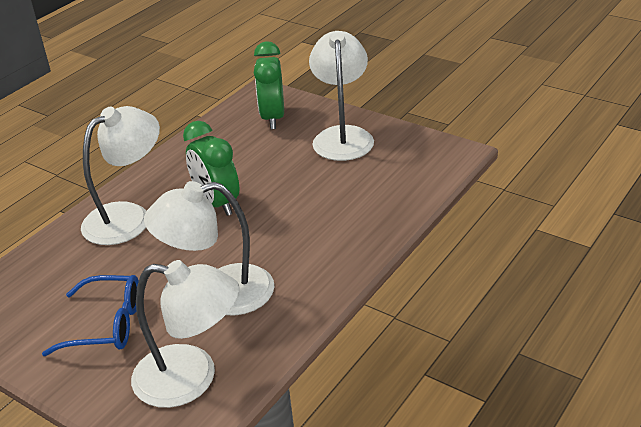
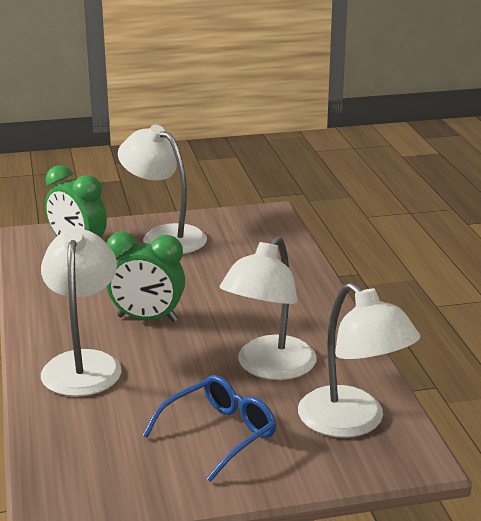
camera: 50 degrees left, 10 degrees down
(191, 378) = (352, 422): white lamp -> white lamp turned 90 degrees clockwise

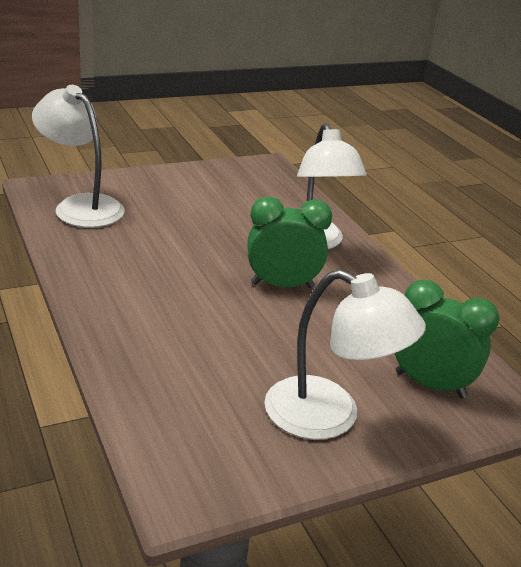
camera: 165 degrees right, 5 degrees up
(219, 434) = (181, 198): blue glasses -> none
(269, 368) = (151, 243): white lamp -> none

